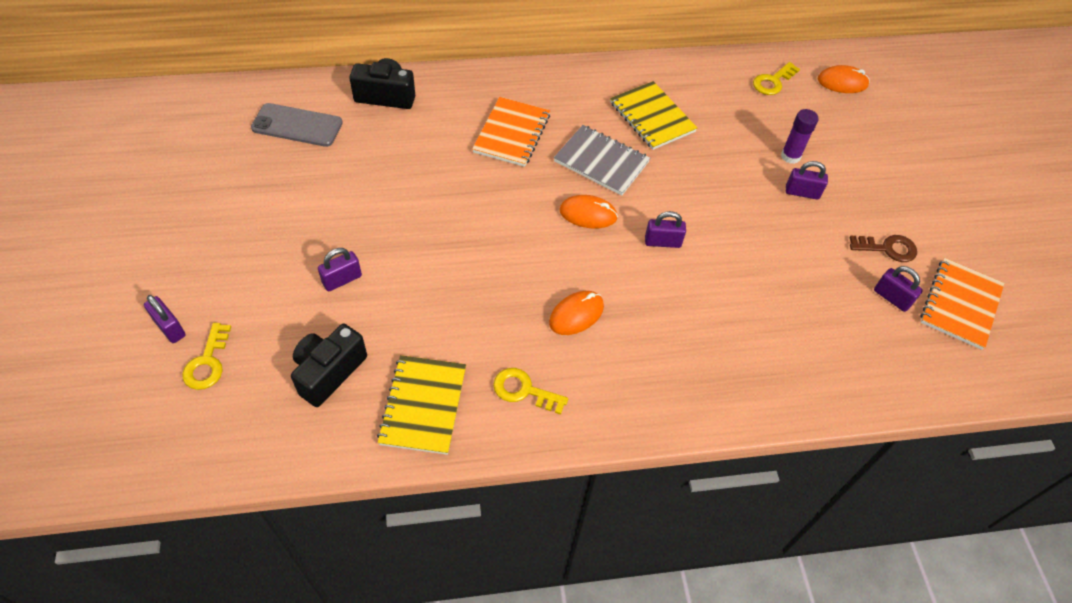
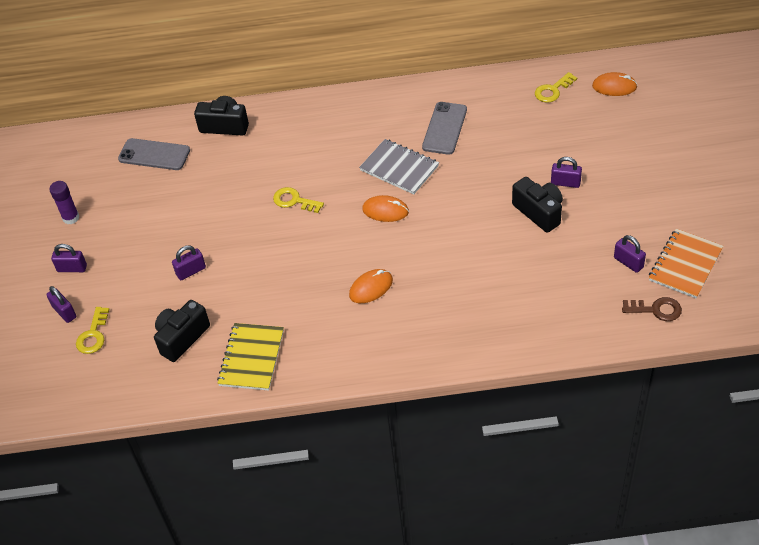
camera: 10 degrees right, 5 degrees down
(512, 133) = (327, 150): orange notebook -> none
(524, 390) = (327, 344): yellow key -> yellow key (294, 201)
(652, 117) = (444, 128): yellow notebook -> grey phone
(662, 242) = (444, 229): purple padlock -> purple padlock (72, 268)
(775, 227) = (539, 212): none -> black camera
(790, 156) = (559, 153): purple glue stick -> purple glue stick (71, 218)
(887, 248) = (631, 224): brown key -> brown key (656, 310)

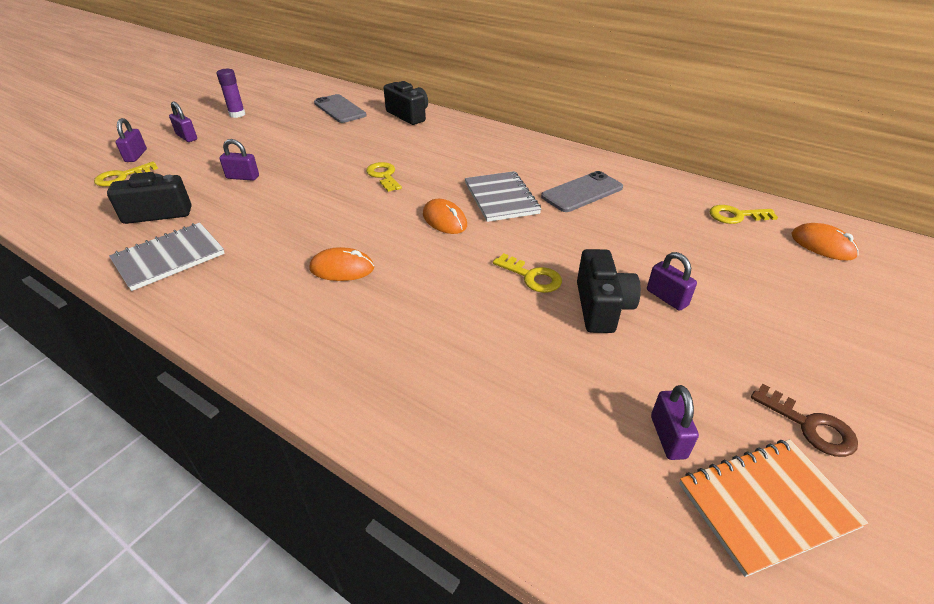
camera: 35 degrees right, 10 degrees down
(251, 358) = (169, 257): yellow notebook -> grey notebook
(484, 217) = (532, 277): none -> yellow key
(656, 310) = (651, 540): brown key -> brown key (809, 426)

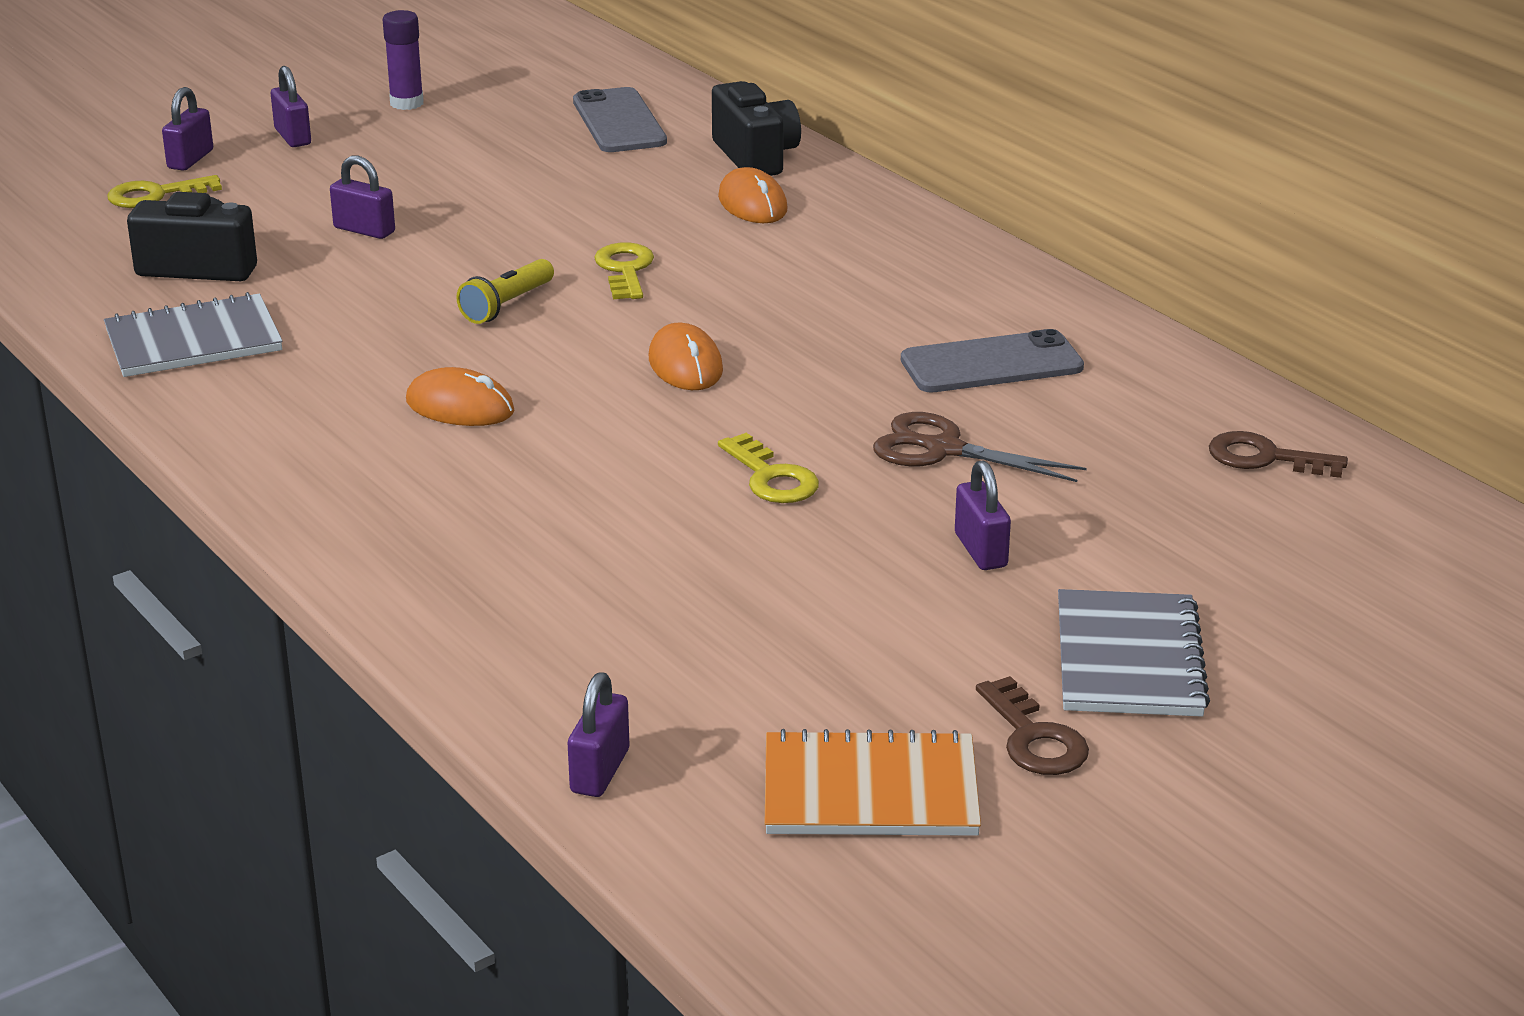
camera: 20 degrees right, 10 degrees down
(336, 204) = (507, 305): none -> yellow flashlight
(501, 198) = (821, 347): grey notebook -> grey notebook (1129, 658)
(599, 241) = (943, 449): none -> brown scissors
(601, 307) = (853, 540): black camera -> none
(668, 437) = (802, 702): purple padlock -> purple padlock (600, 771)
(736, 216) = (1265, 458): yellow key -> brown key
(822, 245) = (1381, 535): orange mouse -> orange mouse (752, 204)

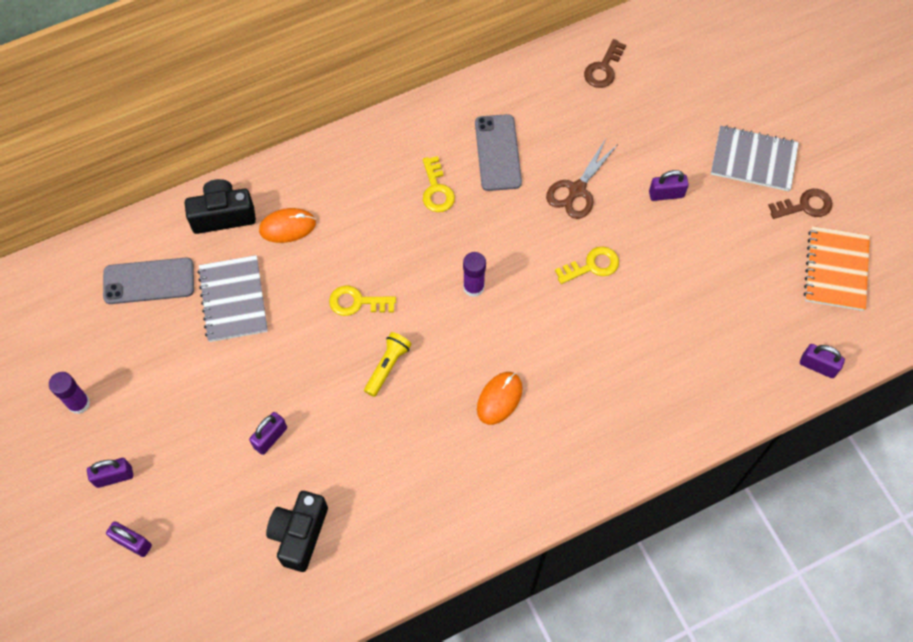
camera: 80 degrees left, 35 degrees up
(155, 195) = (185, 563): yellow key -> yellow key (436, 190)
(193, 340) = (397, 536): grey notebook -> grey notebook (233, 300)
(507, 305) = (387, 366): yellow flashlight -> yellow flashlight turned 105 degrees counterclockwise
(685, 365) = (473, 287): orange mouse -> purple glue stick

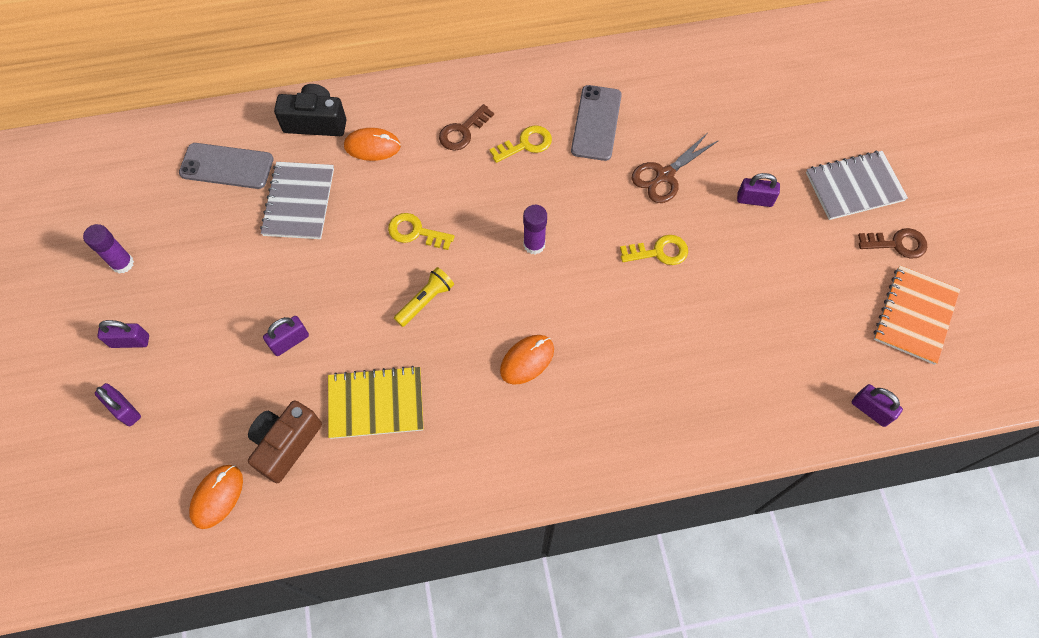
camera: 15 degrees right, 0 degrees up
(251, 599) = (217, 496): none -> orange mouse
(299, 534) = (286, 444): black camera -> brown camera
(371, 474) = (376, 403): none -> yellow notebook
(436, 190) = (526, 144): yellow key -> yellow key turned 120 degrees counterclockwise
(603, 68) = (723, 67): brown key -> brown key (462, 131)
(753, 160) = (854, 186): grey notebook -> grey notebook turned 45 degrees counterclockwise

